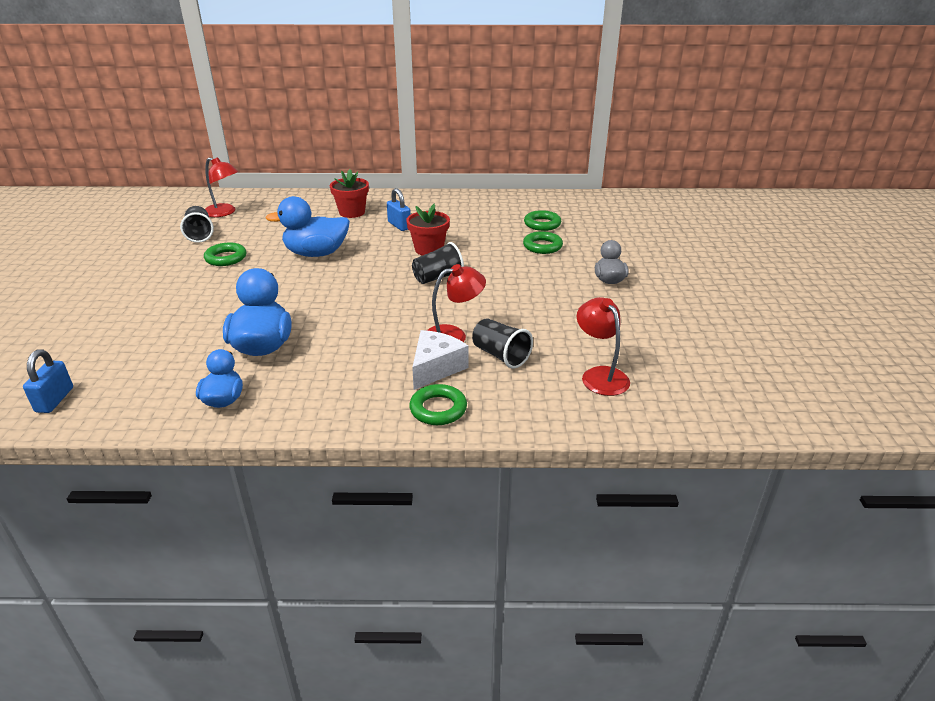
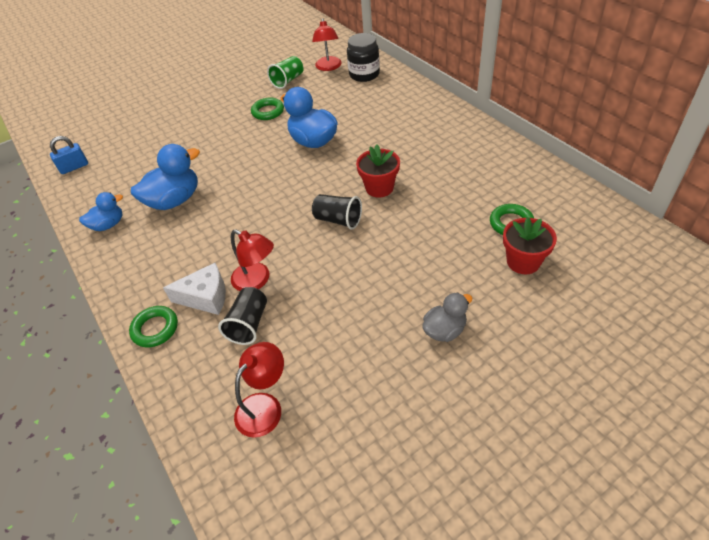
camera: 60 degrees right, 15 degrees up
(199, 234) = (288, 81): black cup -> green cup
(272, 204) = (364, 74): none -> black jar
(352, 212) = (396, 113): red flower pot -> red flower pot (523, 262)
(399, 225) = (403, 148): blue padlock -> none
(542, 246) = (463, 248): green ring -> none

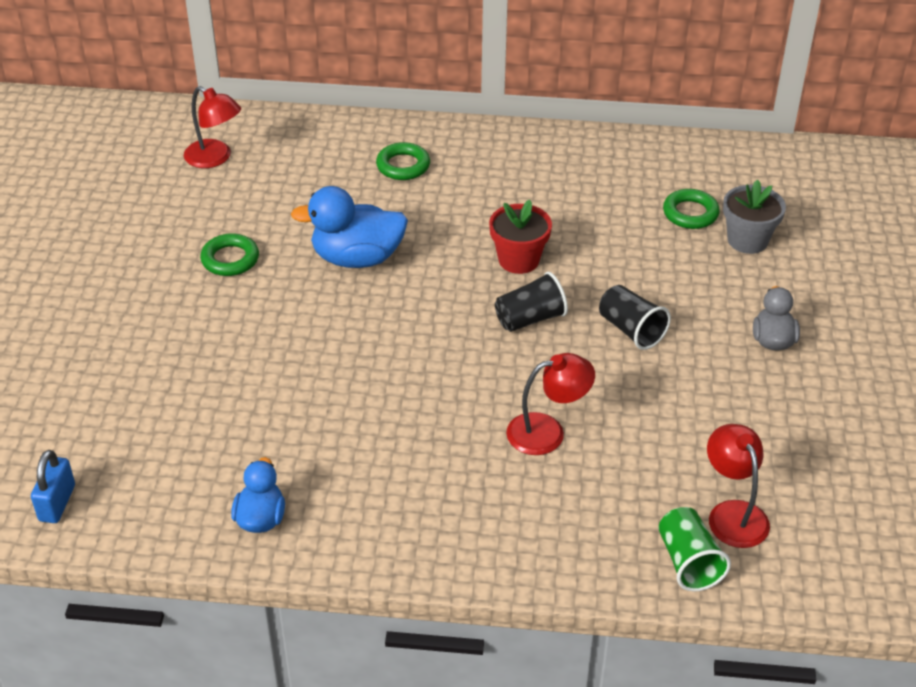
camera: 55 degrees left, 5 degrees down
(155, 329) = (523, 552): green ring -> green ring (403, 166)
(174, 200) = (299, 432): blue duck -> none
(206, 297) = (522, 486): white cheese -> none
(249, 324) = (607, 471): black cup -> black cup (631, 330)
(288, 81) = (186, 205): green cup -> green cup (688, 562)
(364, 74) = (283, 143): black jar -> none
(523, 262) = (747, 240): red flower pot -> grey flower pot

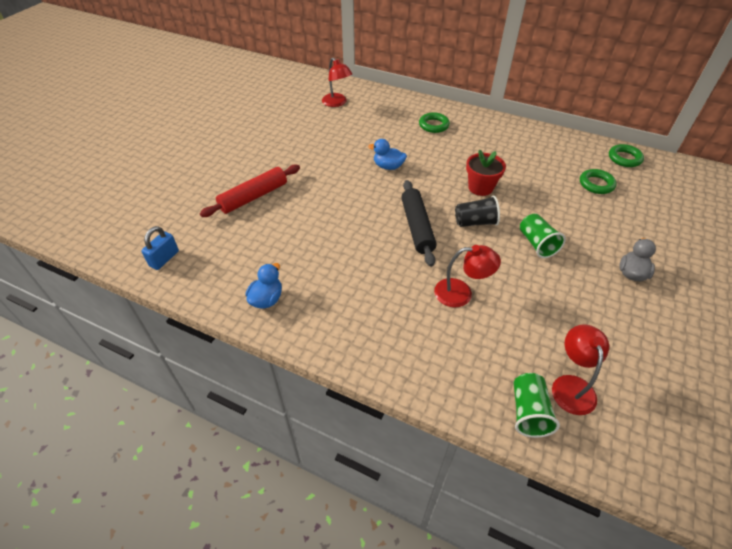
camera: 20 degrees right, 5 degrees up
(153, 364) = (253, 197): none -> red rolling pin
(230, 259) = (320, 152): green ring -> green ring (624, 158)
(357, 258) = (388, 166): blue duck -> blue duck, size x0.60
(444, 348) = (417, 227): none -> black rolling pin
(631, 330) = (537, 244): black cup -> green cup
(747, 240) = (630, 207): grey flower pot -> none

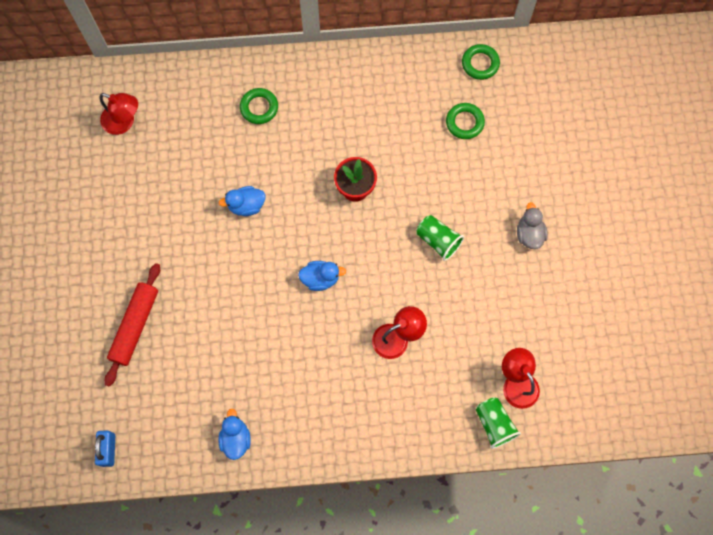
camera: 30 degrees left, 25 degrees up
(417, 227) = (320, 278): black rolling pin -> blue duck
(475, 222) = (371, 242): black cup -> none

